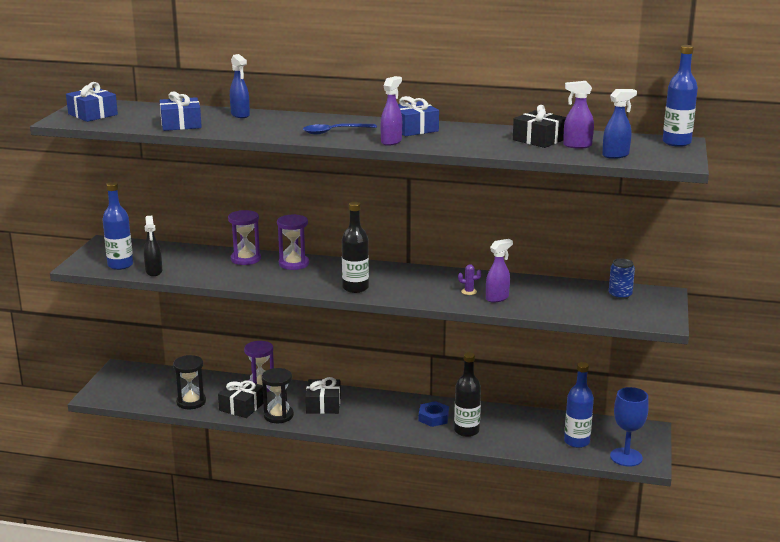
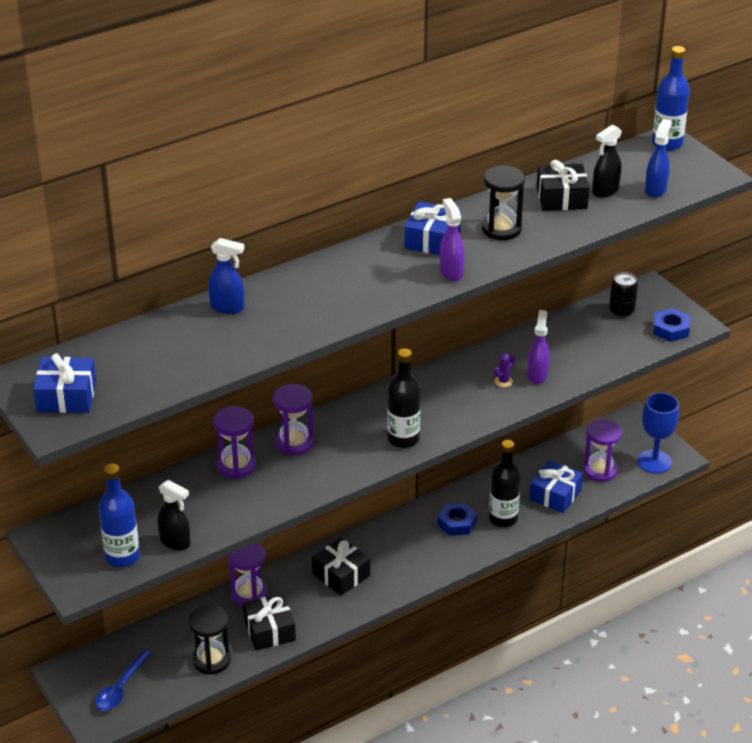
camera: 45 degrees left, 15 degrees up
(181, 124) = (200, 358): blue gift -> blue gift (555, 495)
(278, 415) = (320, 616): black hourglass -> black hourglass (501, 229)
(334, 132) = (372, 285): blue spoon -> blue spoon (121, 688)
(576, 441) = (600, 470): blue bottle -> purple hourglass
(577, 146) = (605, 191): purple spray bottle -> black spray bottle
(620, 295) = (621, 311): blue can -> black can
(639, 317) = (671, 329): none -> blue nut

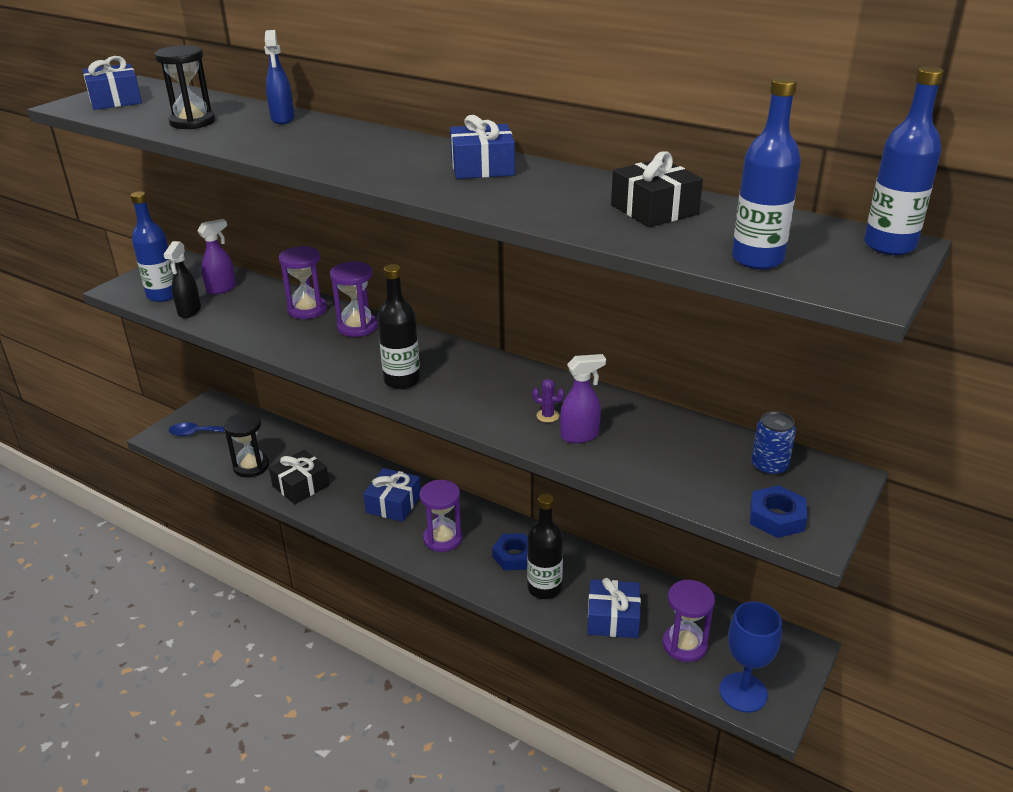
camera: 65 degrees right, 5 degrees down
(249, 594) = (340, 460): purple hourglass -> purple hourglass (442, 538)
(341, 575) = (393, 504): black gift -> blue gift
(451, 272) = (426, 186): purple spray bottle -> purple spray bottle (222, 289)
(501, 229) = (543, 193): black hourglass -> black hourglass (192, 122)
(605, 191) = (706, 230): black spray bottle -> none
(621, 311) = (769, 466): black can -> blue can
(655, 190) = (757, 259): blue spray bottle -> blue bottle

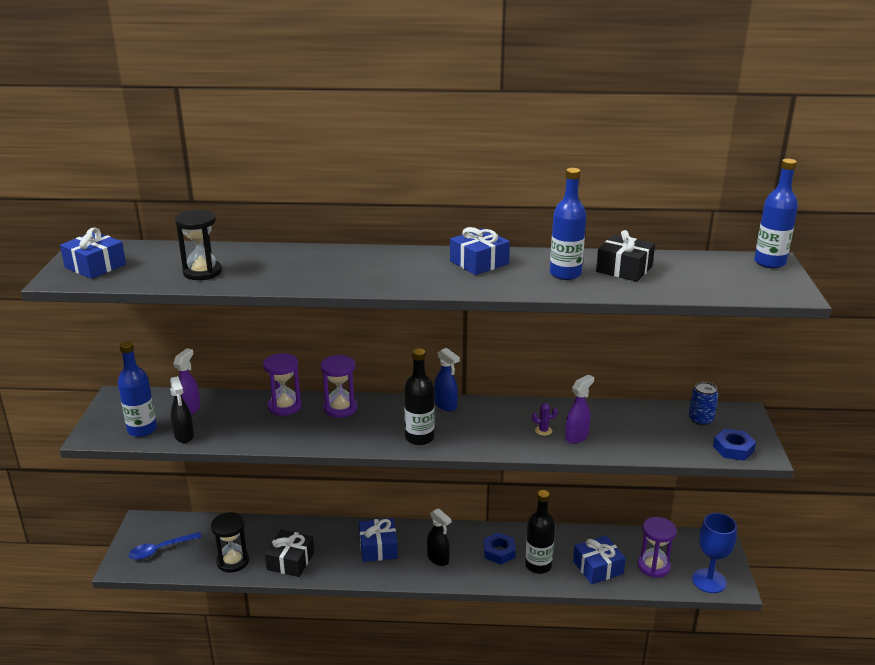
camera: 30 degrees left, 5 degrees down
(282, 119) = (273, 254): blue spray bottle -> blue spray bottle (446, 405)
(442, 538) = (438, 559): purple hourglass -> black spray bottle
(757, 259) = (719, 287): blue bottle -> blue bottle (565, 274)

